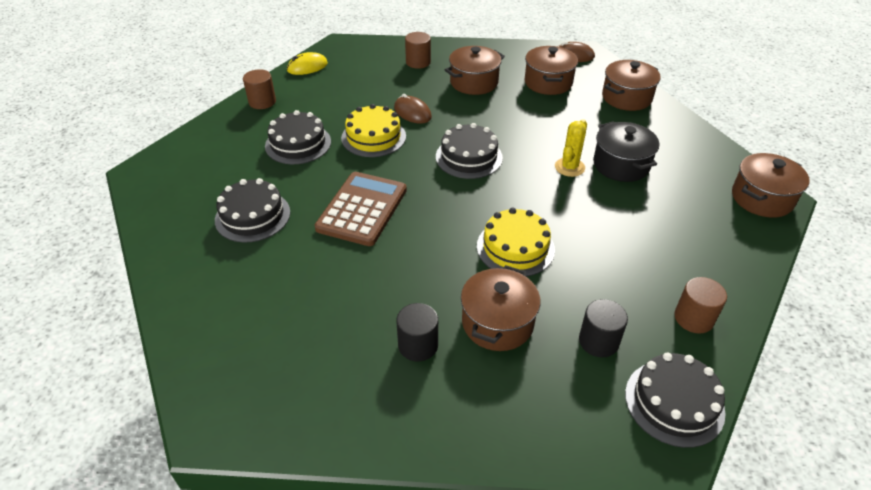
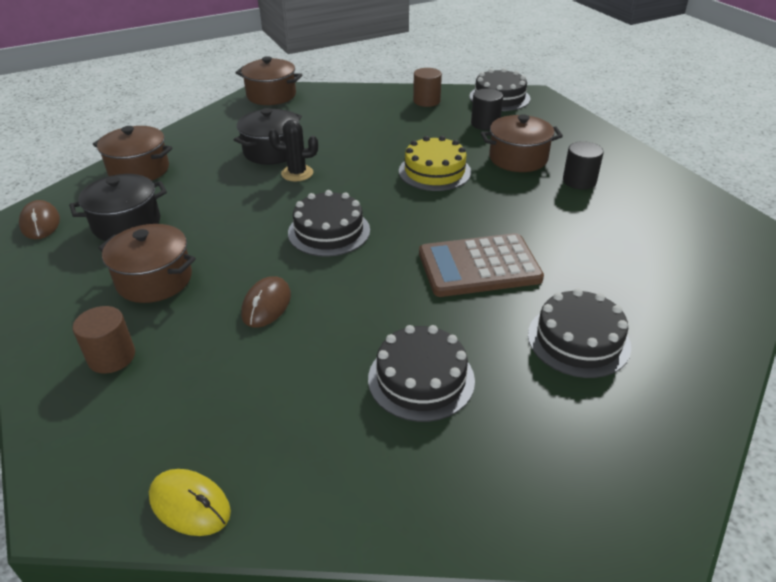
camera: 120 degrees left, 5 degrees down
(262, 102) = (350, 497): brown cylinder -> none
(373, 137) = (348, 315): yellow cake -> none
(548, 82) = (127, 224): brown pot -> black pot
(569, 167) = (297, 173): yellow cactus -> black cactus

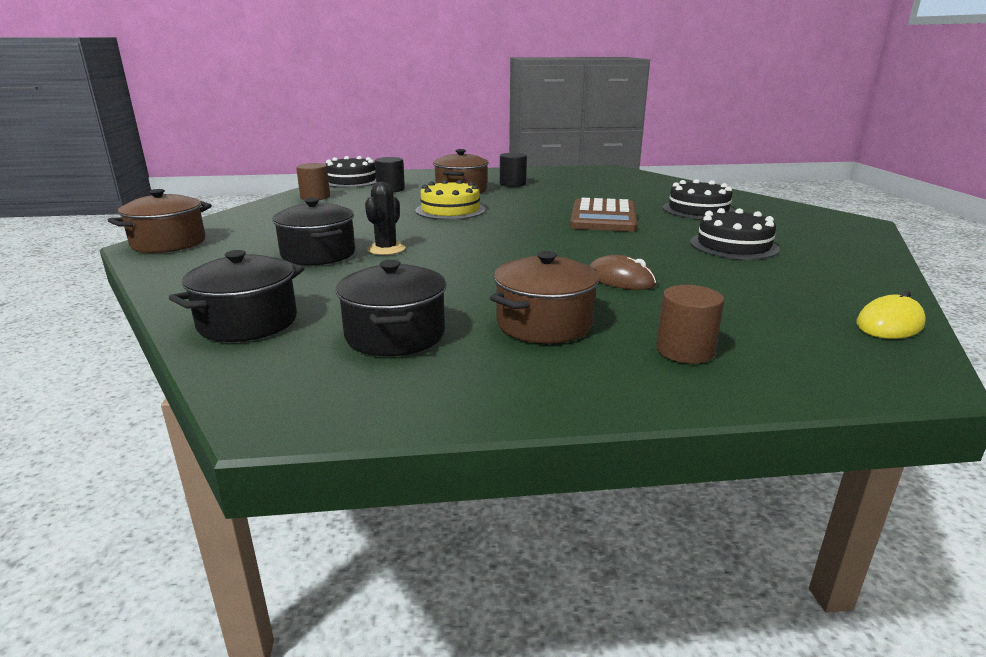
camera: 70 degrees left, 15 degrees down
(40, 223) = (315, 399): brown mouse -> none
(139, 170) = (248, 322): brown pot -> black pot
(329, 231) = (513, 249): black cake -> none

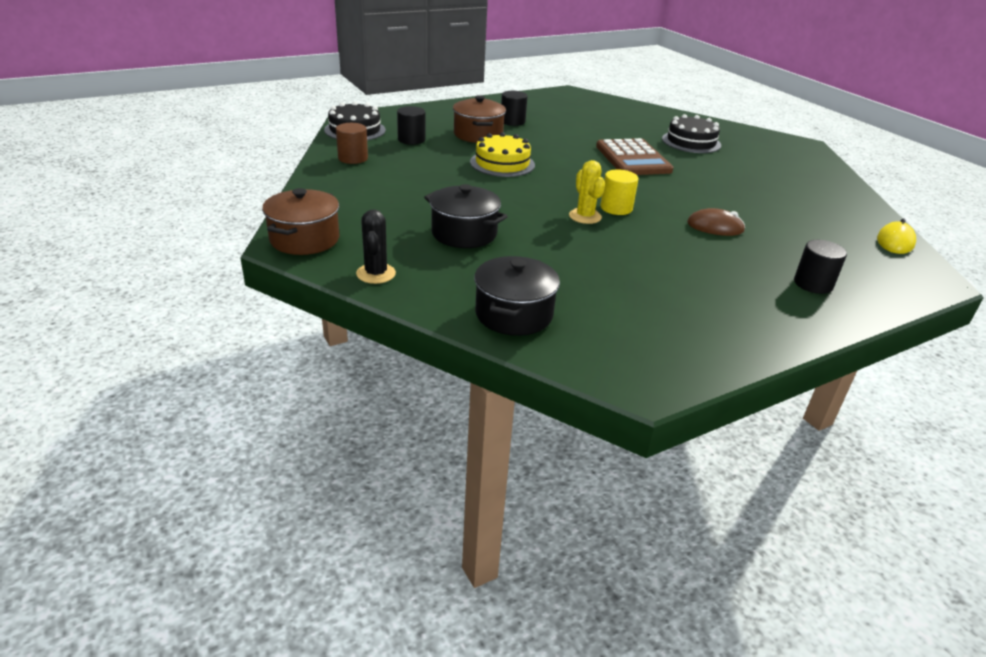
camera: 25 degrees left, 10 degrees up
(386, 249) = (511, 219): black cactus -> black cactus (376, 274)
(395, 335) = (632, 305): black pot -> none
(470, 255) = (585, 216): none -> yellow cactus
(519, 252) = (616, 208): none -> yellow cylinder
(544, 324) = (712, 277): brown pot -> none
(685, 351) = (813, 284): brown cylinder -> black cylinder
(733, 245) = (751, 181): black cake -> none

